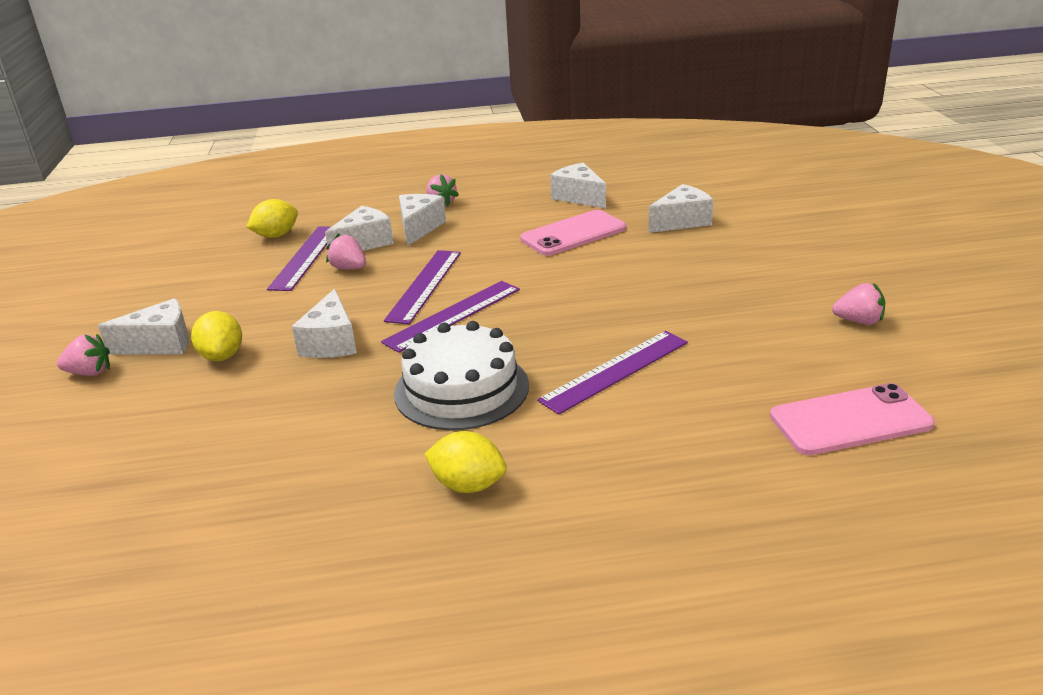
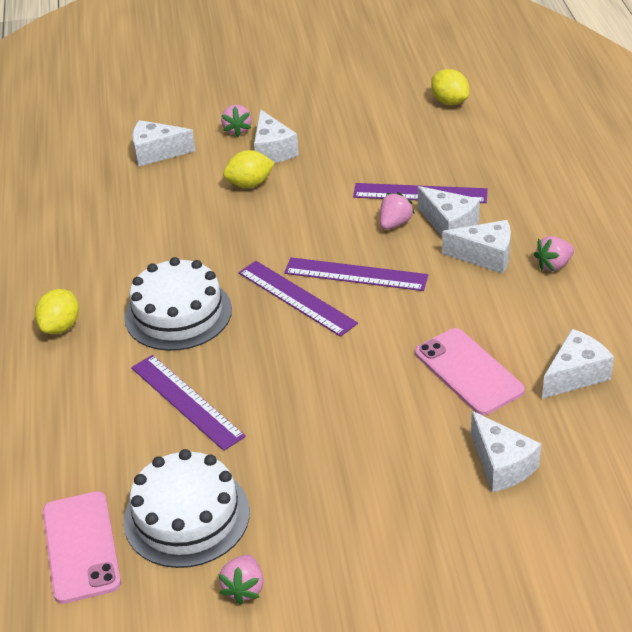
camera: 90 degrees right, 10 degrees up
(276, 236) = (469, 167): yellow lemon -> yellow lemon (449, 101)
(331, 342) = (261, 235): white cheese -> white cheese (157, 153)
(782, 357) = (186, 516): none -> white cake

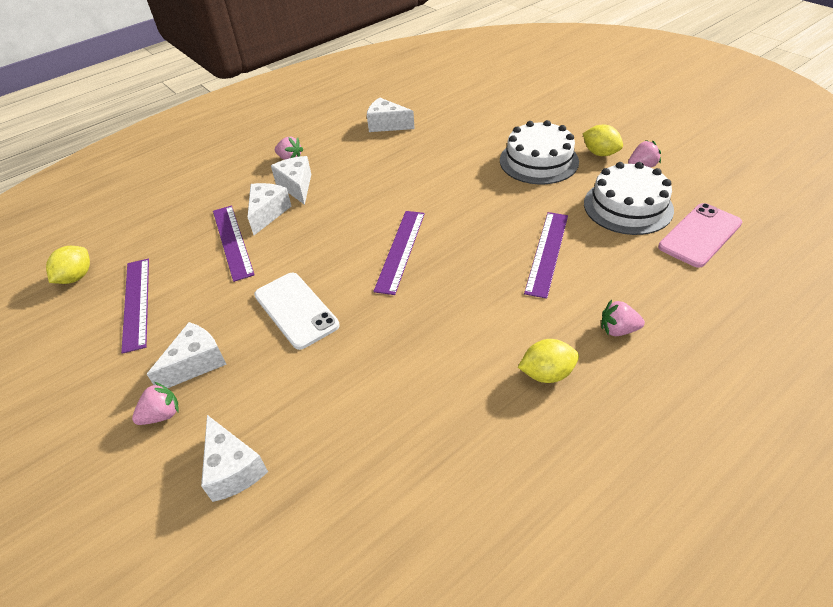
camera: 120 degrees left, 5 degrees up
(178, 313) = (467, 305): white cake -> white cake (538, 161)
(250, 184) = (262, 352): yellow lemon -> yellow lemon (600, 153)
(280, 211) = (296, 310): none -> white phone
(355, 274) = (354, 233): purple ruler -> purple ruler (136, 303)
(395, 223) = (279, 239): pink strawberry -> pink strawberry (618, 330)
(468, 371) = (414, 156): pink phone -> none
(501, 465) = (474, 125): white cheese -> none

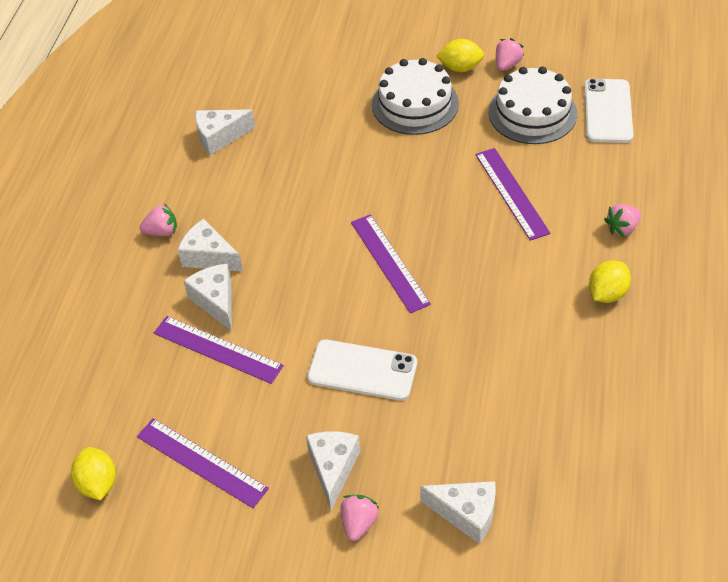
camera: 40 degrees left, 5 degrees up
(700, 235) = (608, 111): pink phone -> white phone

